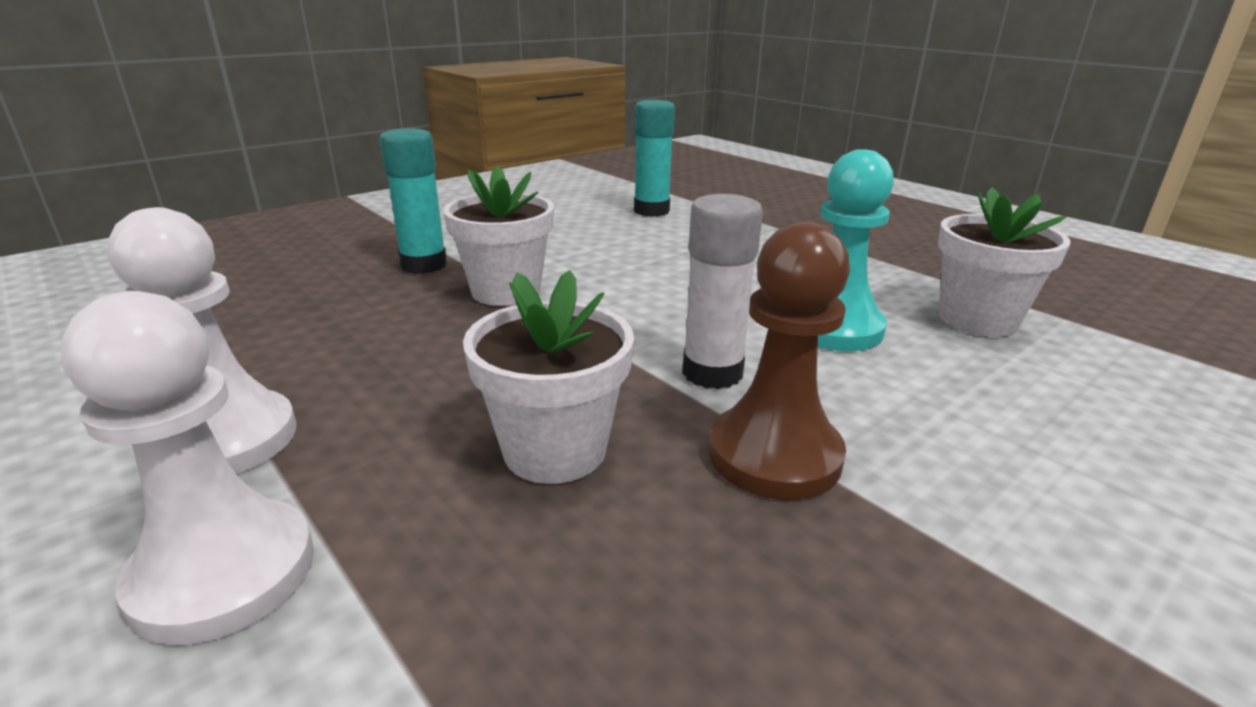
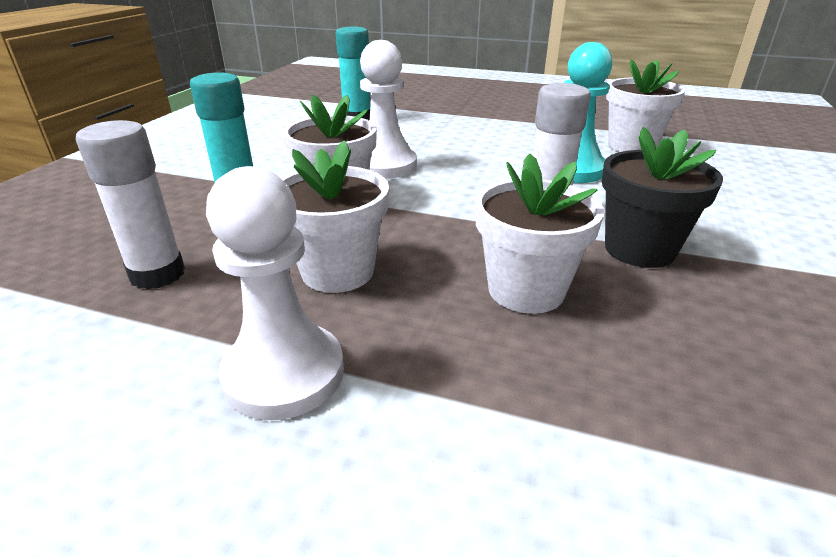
camera: 30 degrees left, 5 degrees up
(224, 573) = (436, 453): white pawn -> white pawn (385, 165)
(266, 316) = (157, 274): none -> white glue stick
(402, 362) = (337, 272): none -> white flower pot
(774, 455) = (639, 249): brown pawn -> black flower pot

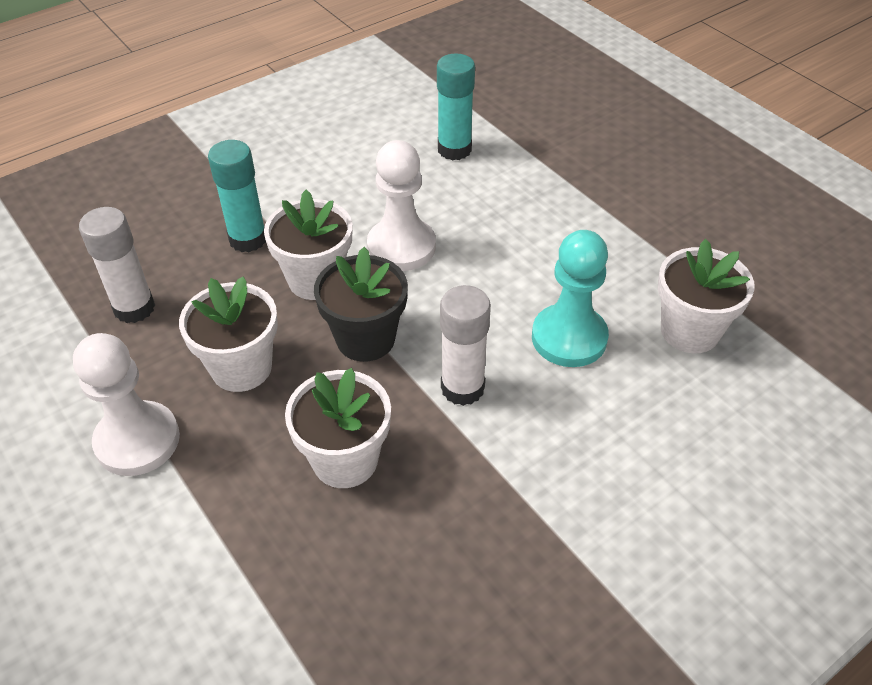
camera: 35 degrees right, 15 degrees up
(639, 249) = (485, 471): black flower pot -> black flower pot (365, 339)

